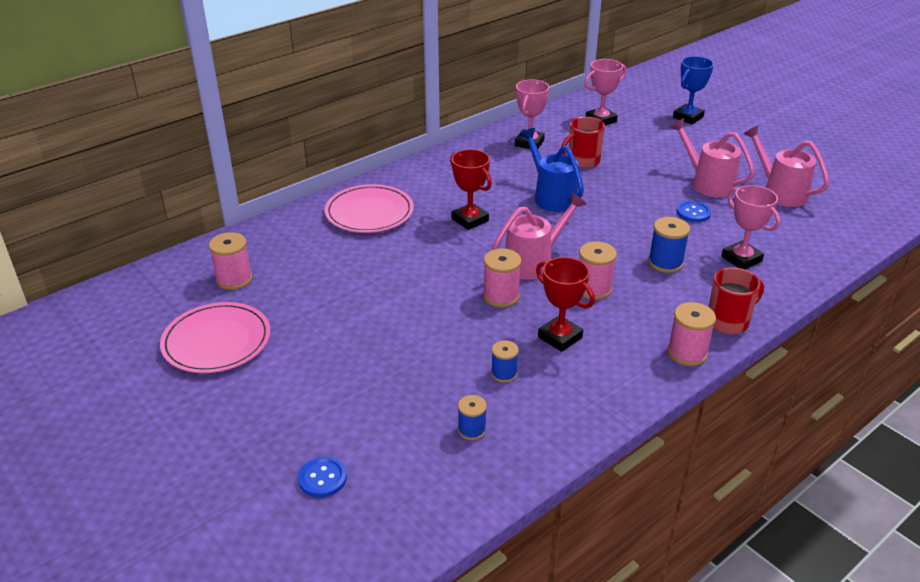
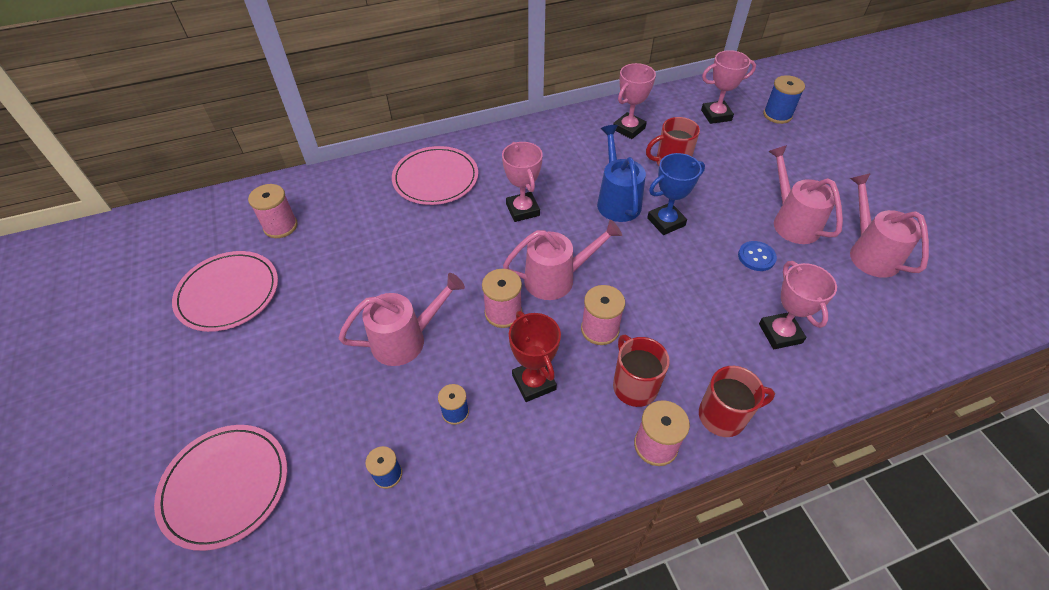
camera: 20 degrees right, 15 degrees up
(322, 478) = (225, 486): blue button -> pink plate
(424, 334) = (406, 339): none -> pink watering can
(470, 220) = (522, 210): red trophy -> pink trophy
(646, 319) = (634, 386): none -> red mug
(665, 263) = (693, 316): blue spool -> blue spool (777, 115)
(688, 117) = (812, 130): blue trophy -> blue trophy (666, 222)

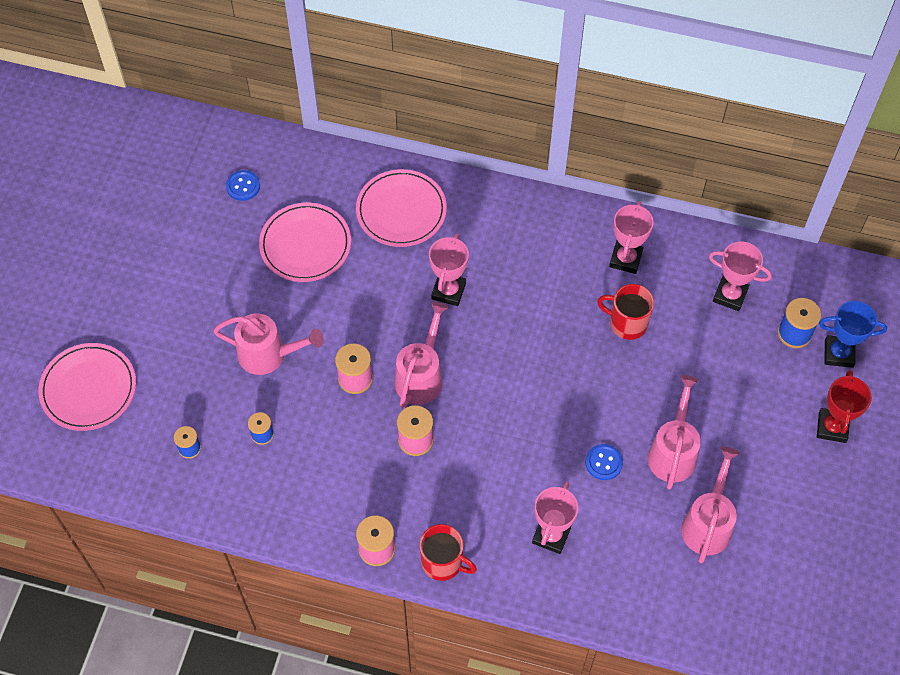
camera: 35 degrees right, 10 degrees up
(228, 293) = (169, 230): pink plate -> pink plate (305, 244)
(280, 226) = (243, 186): pink spool -> blue button
(534, 382) = (332, 448): red trophy -> red trophy (832, 427)
(557, 278) = (421, 375): pink watering can -> pink watering can turned 90 degrees counterclockwise
(616, 200) = (538, 332): blue watering can -> none
(628, 129) = (625, 259): pink trophy -> pink trophy turned 60 degrees counterclockwise
(634, 386) = (401, 499): red mug -> none
(666, 222) = (560, 380): blue trophy -> blue trophy (838, 353)

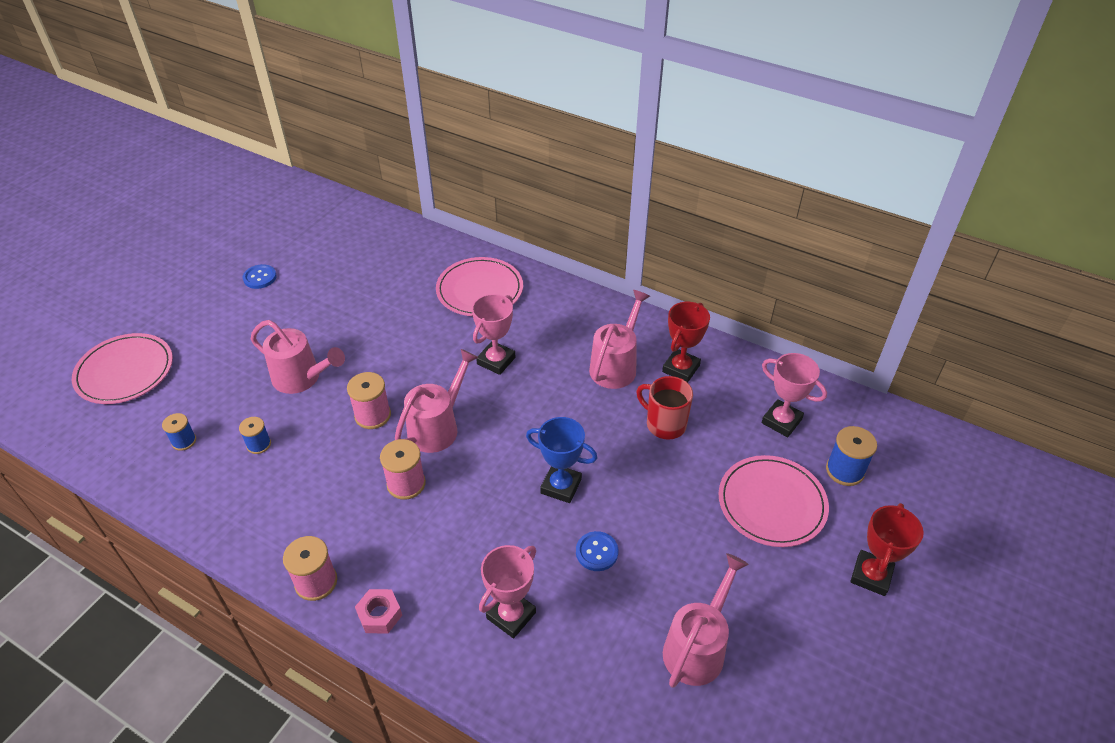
camera: 15 degrees right, 15 degrees down
(243, 186) = (349, 247): blue button -> blue button (260, 277)
(305, 244) = (381, 299): pink plate -> pink plate (772, 503)
(443, 563) = (380, 615): red mug -> pink nut
(625, 259) = (681, 368): pink trophy -> red trophy
(673, 451) = (678, 558): pink watering can -> pink watering can (616, 365)
(838, 353) = (892, 501): blue trophy -> blue trophy (561, 486)

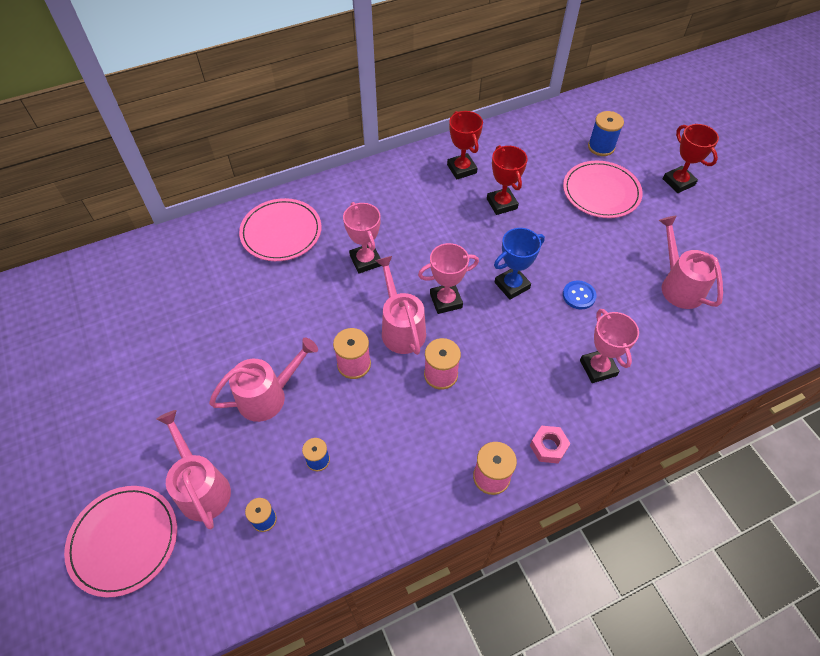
camera: 55 degrees left, 10 degrees up
(260, 277) = (106, 375): blue button -> none
(616, 365) = (429, 198): pink watering can -> pink watering can (201, 487)
(664, 424) = (502, 204): red mug -> red trophy
(781, 421) = (544, 150): pink trophy -> pink trophy (446, 301)

